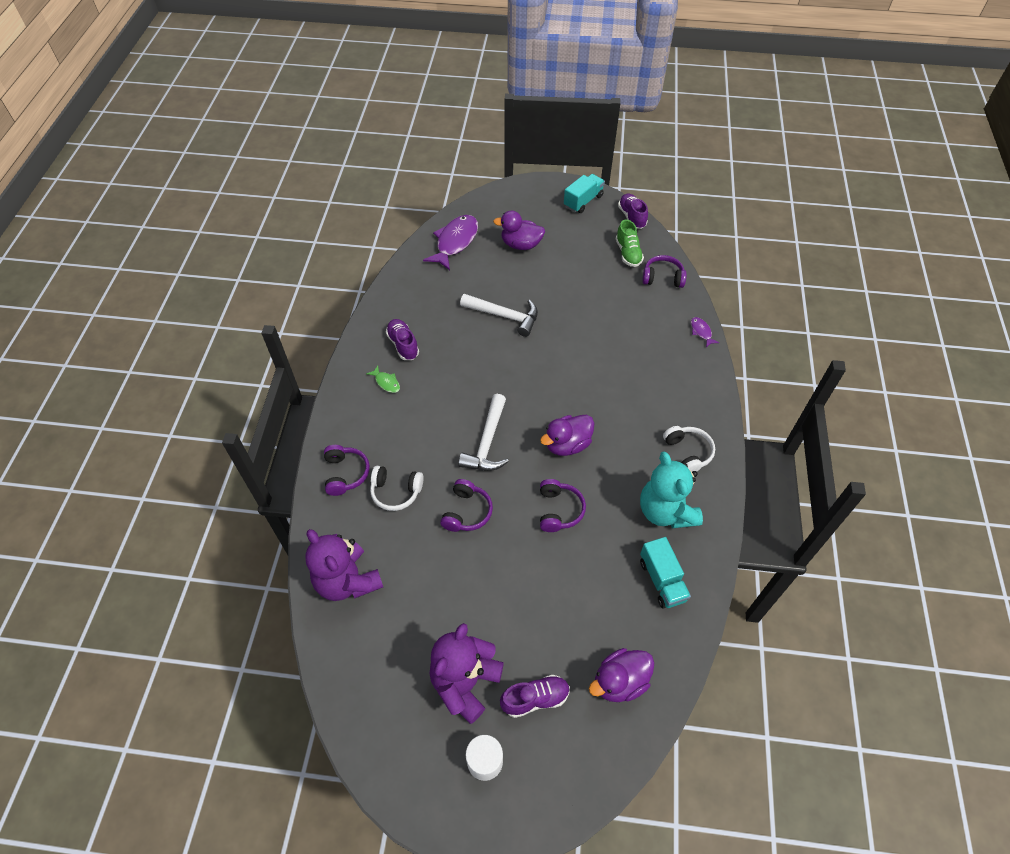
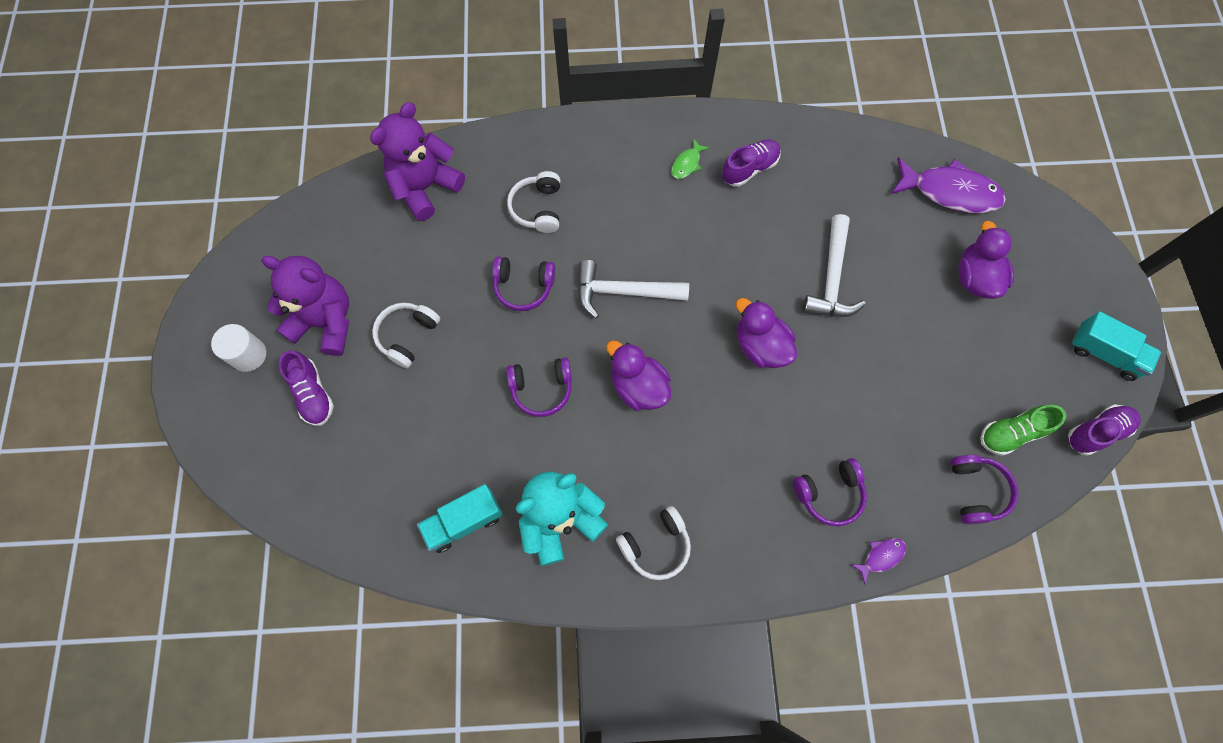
camera: 80 degrees right, 15 degrees up
(346, 474) = (553, 153): purple headphones -> purple headphones (829, 494)
(493, 610) = (407, 336): none -> white headphones
(619, 682) = (336, 481): purple duck -> purple duck (760, 346)

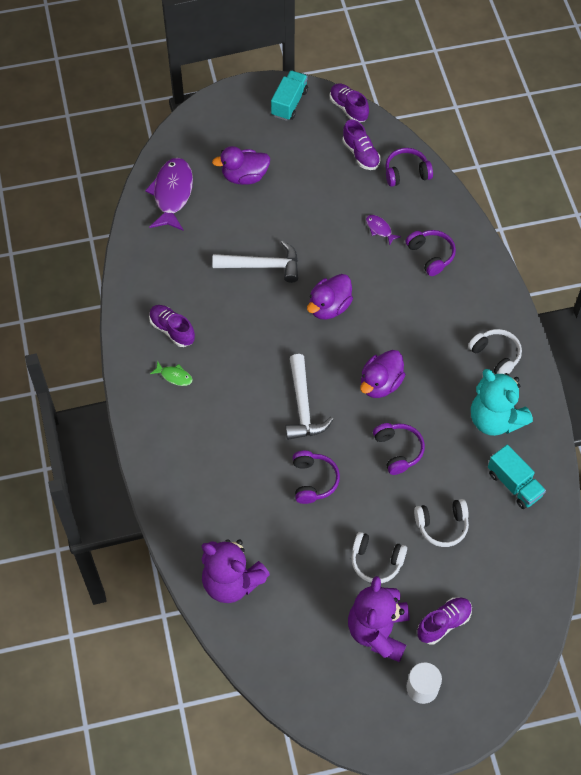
camera: 100 degrees left, 10 degrees down
(538, 208) = (237, 484): white headphones -> white headphones (442, 526)
(881, 557) = (465, 223): purple fish -> purple fish (379, 229)
(1011, 433) = (361, 154): green shoe -> purple shoe

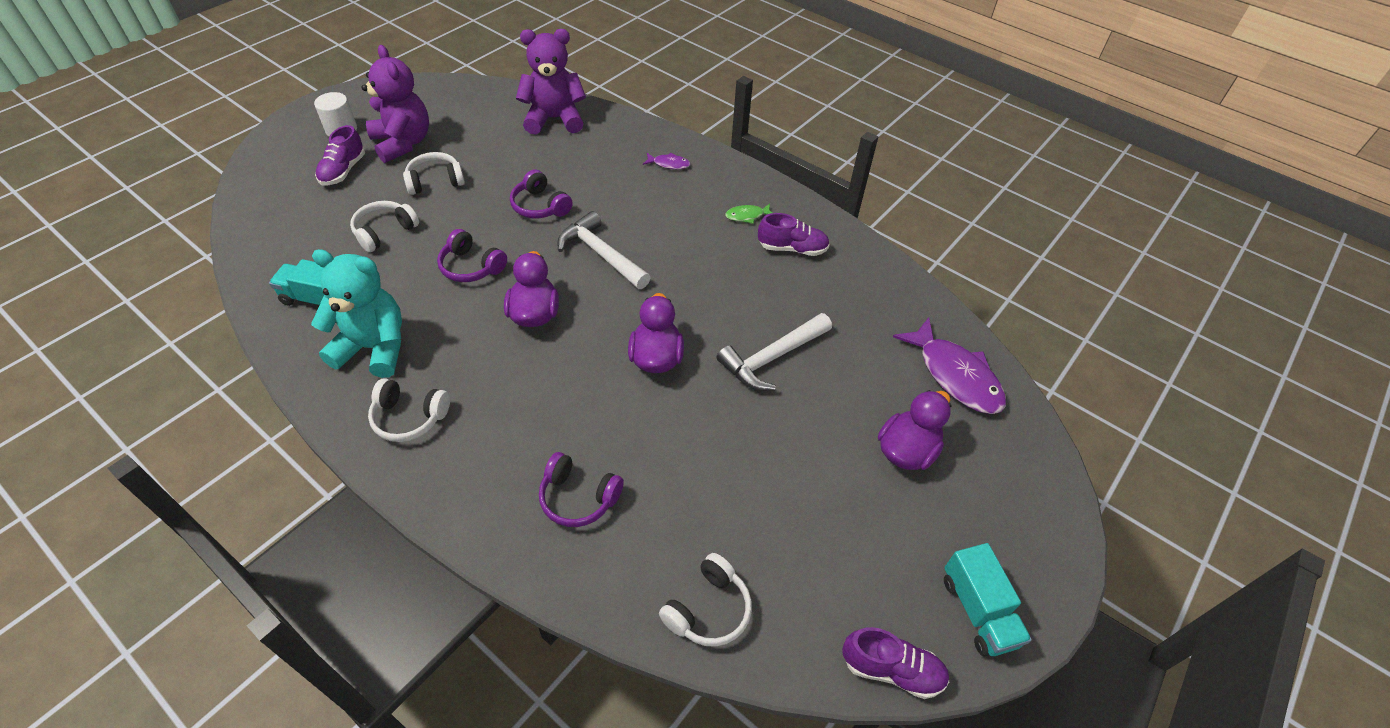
camera: 140 degrees right, 10 degrees down
(361, 154) = (799, 594): purple shoe -> none
(379, 229) = (675, 491): purple fish -> purple fish (669, 164)
(406, 173) = (708, 609): purple headphones -> white headphones

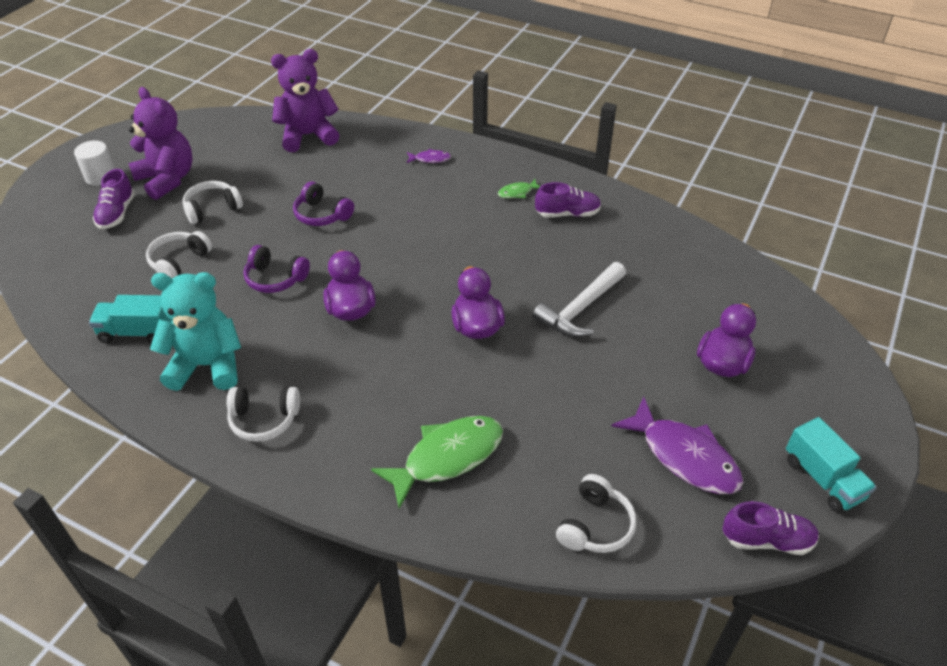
camera: 10 degrees left, 5 degrees down
(578, 498) = (447, 457): purple headphones -> green fish
(601, 254) = (395, 247): white hammer -> none
(955, 375) = (743, 295): purple fish -> purple fish (684, 456)

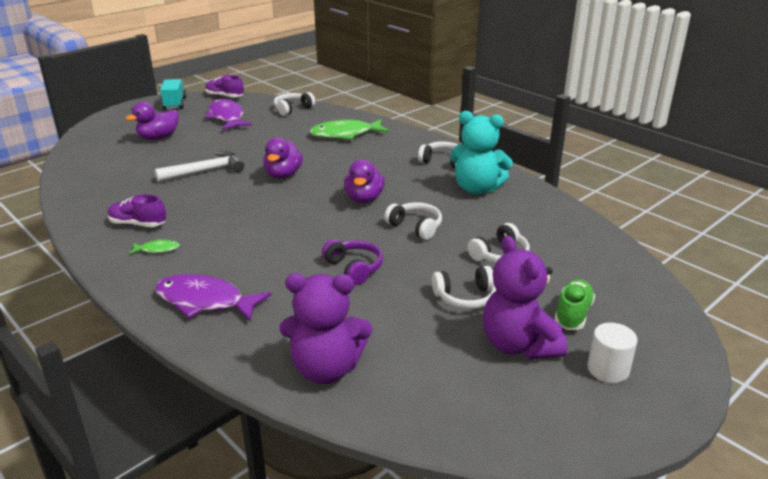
camera: 160 degrees left, 15 degrees down
(117, 214) = (572, 314): purple shoe -> green shoe
(137, 332) = (531, 214): turquoise truck -> none
(275, 278) = (415, 227): purple headphones -> white headphones
(430, 159) = (205, 301): purple fish -> purple fish, size x2.18

